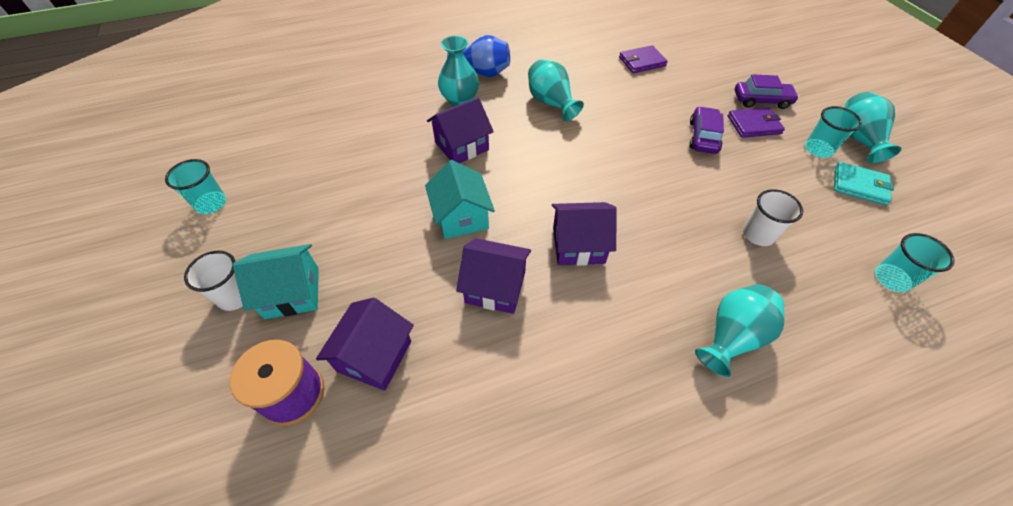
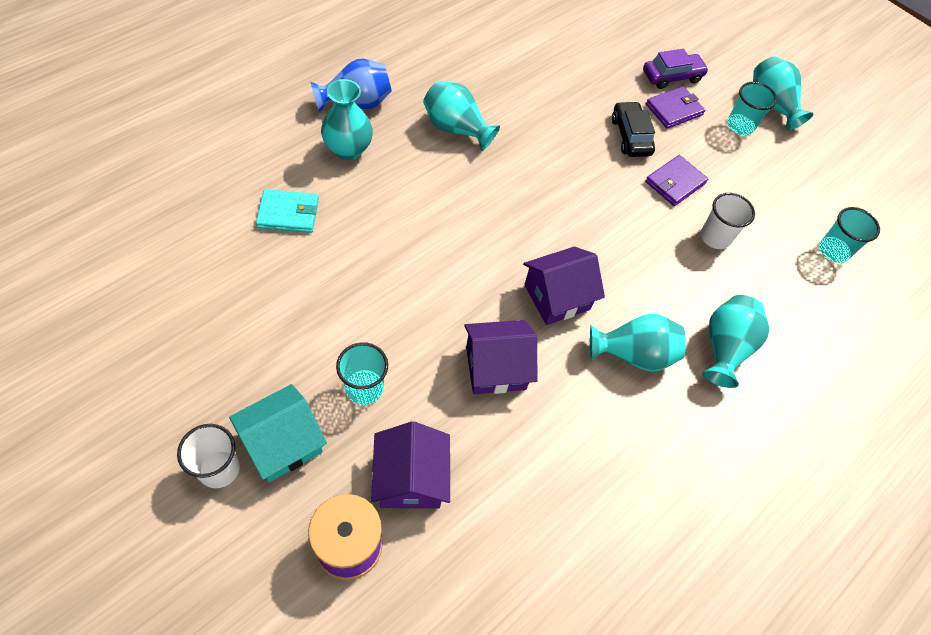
camera: 30 degrees left, 5 degrees up
(211, 204) = (111, 369): turquoise cup -> turquoise cup (364, 388)
(461, 217) = (423, 300): turquoise house -> none
(462, 146) = (380, 211): purple house -> none
(631, 314) = (633, 354): none -> turquoise vase
(642, 62) = (533, 49): purple wallet -> purple wallet (675, 183)
(703, 137) = (630, 136): purple car -> black car
(859, 185) = (786, 159): turquoise wallet -> turquoise wallet (288, 213)

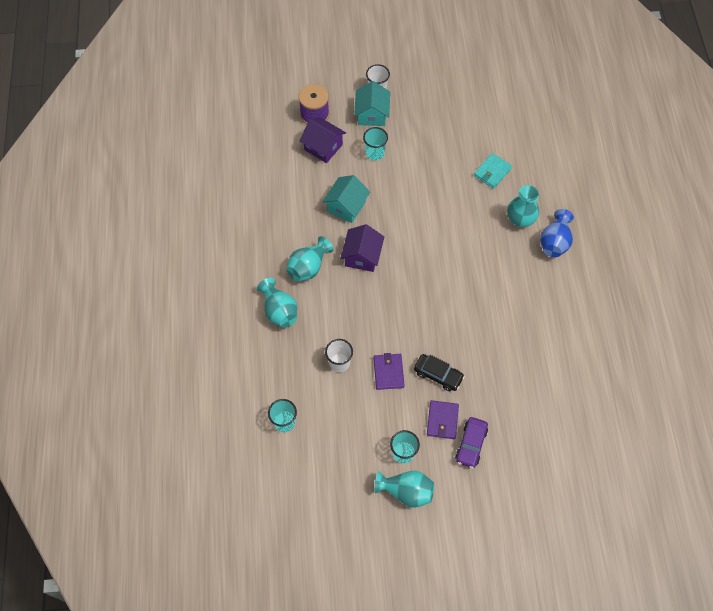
camera: 135 degrees right, 5 degrees up
(456, 129) = (503, 281): turquoise vase -> none
(495, 368) = (346, 206): purple house -> turquoise house

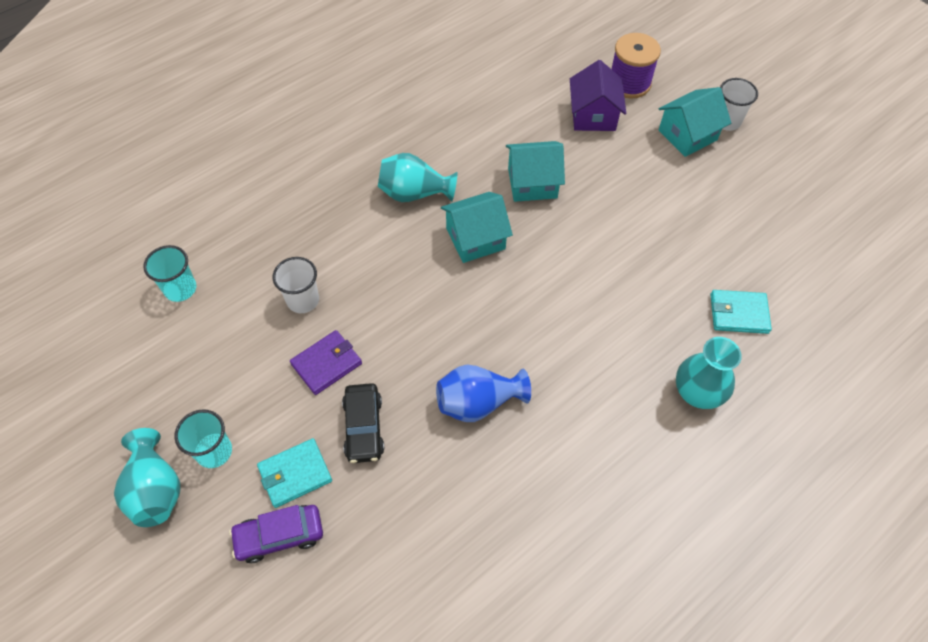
camera: 55 degrees right, 5 degrees down
(279, 311) = (331, 198): turquoise vase -> none
(362, 256) = (475, 239): purple house -> turquoise house
(375, 153) = (636, 168): turquoise cup -> none
(442, 420) = (295, 474): purple wallet -> turquoise wallet
(554, 242) = (702, 462): blue vase -> blue vase (478, 403)

